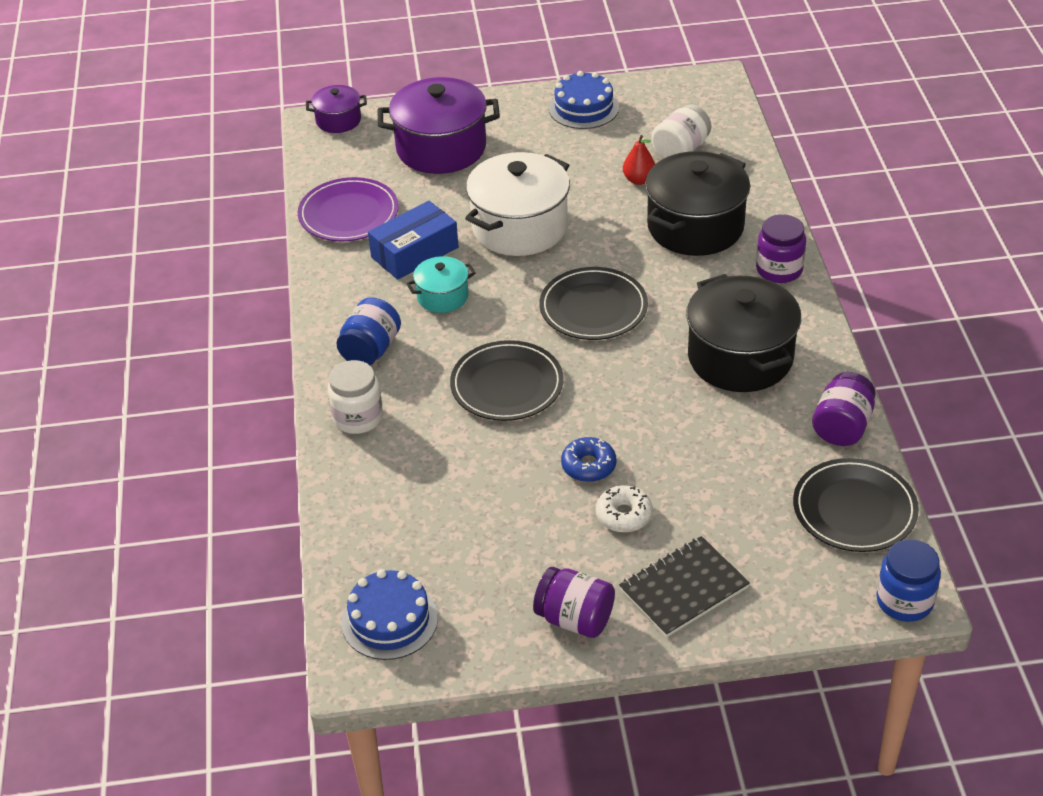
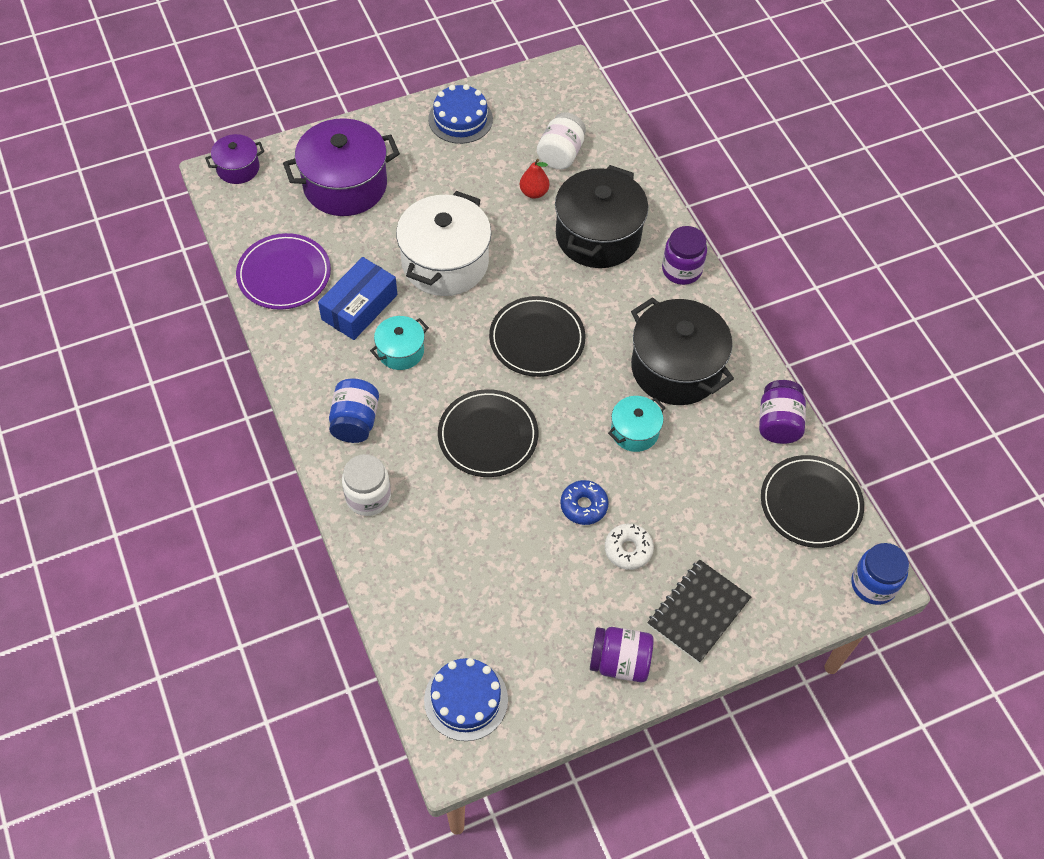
camera: 20 degrees left, 15 degrees up
(671, 407) = (634, 431): none -> turquoise pot

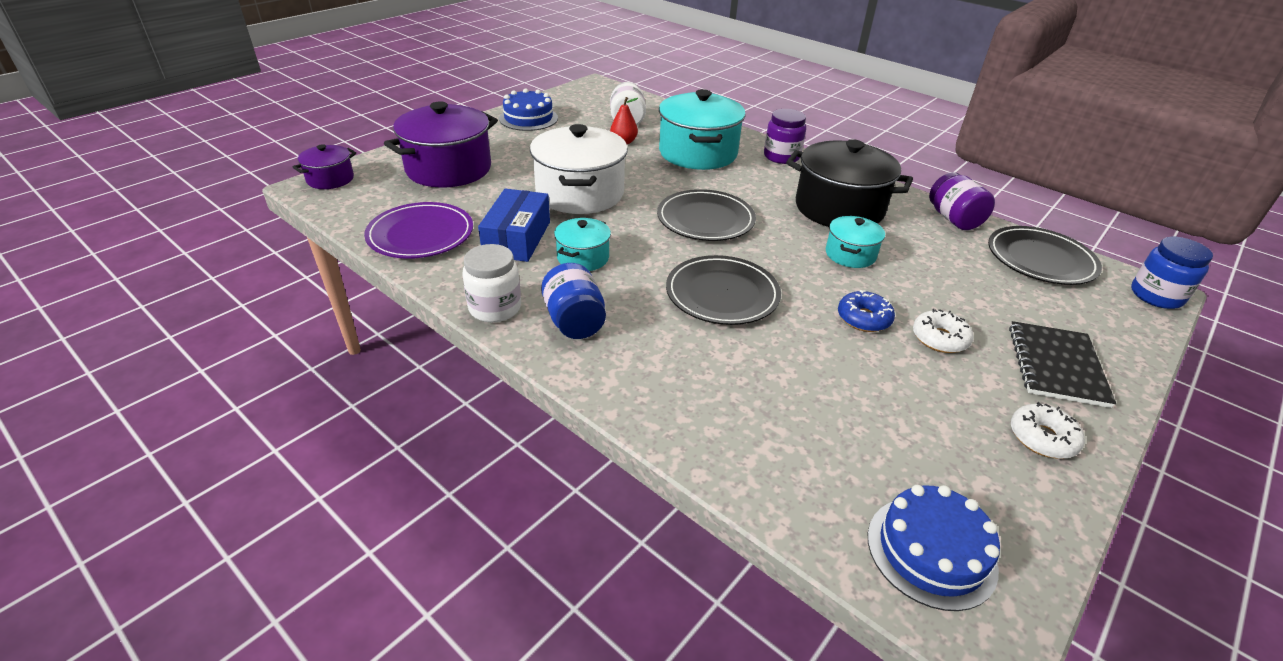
camera: 25 degrees left, 20 degrees down
(368, 497) = (638, 381): white jar -> white jar (495, 308)
(598, 236) = (698, 153): black pot -> turquoise pot
(619, 662) = (1042, 438): purple jar -> white donut

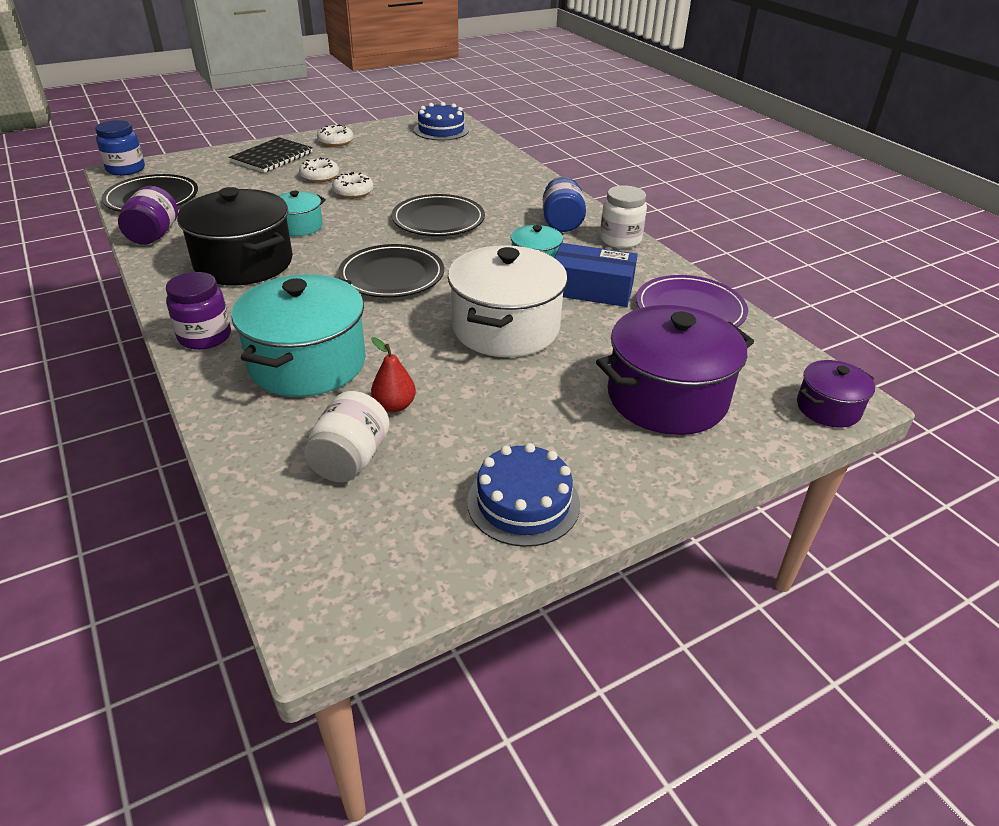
camera: 160 degrees left, 0 degrees up
(517, 238) = (591, 289): blue box -> blue box turned 75 degrees clockwise
(863, 318) = (353, 192): blue donut -> white donut

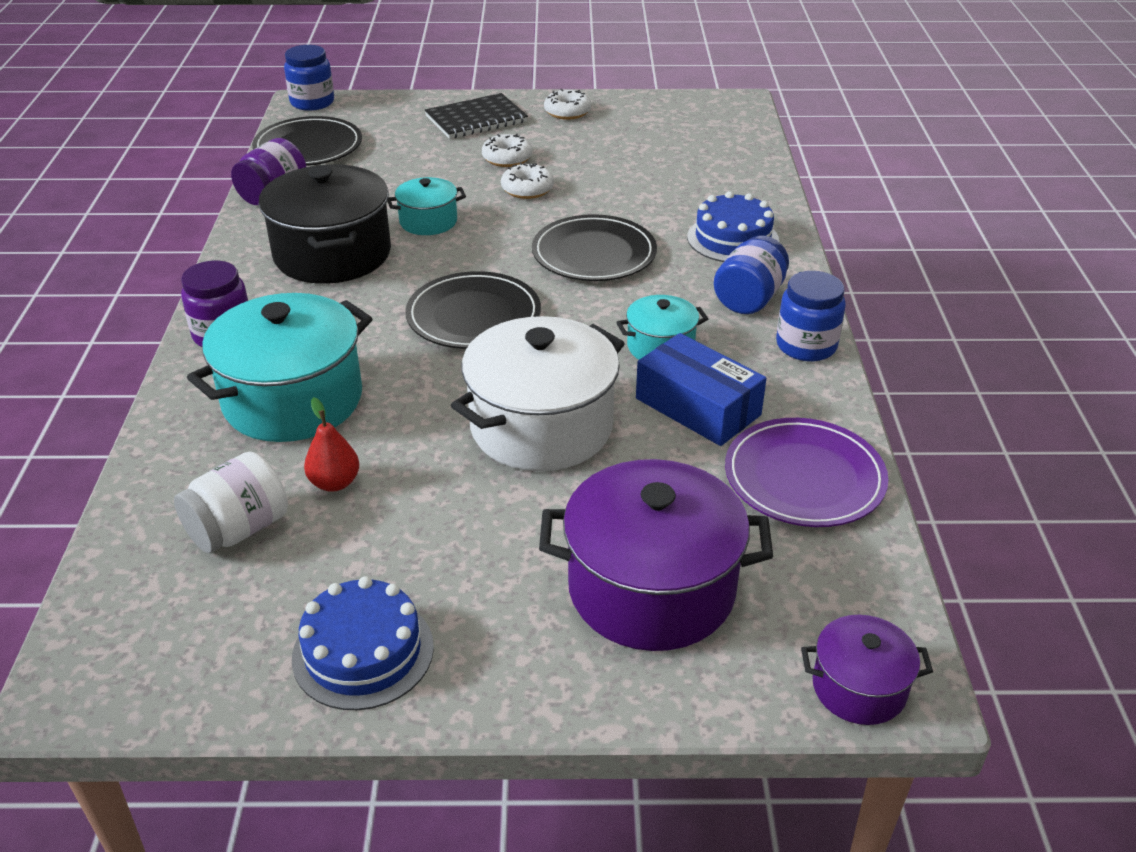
camera: 30 degrees right, 0 degrees up
(441, 130) = (714, 121): blue cake -> blue cake (733, 239)
(620, 240) = (806, 346): white jar -> blue jar

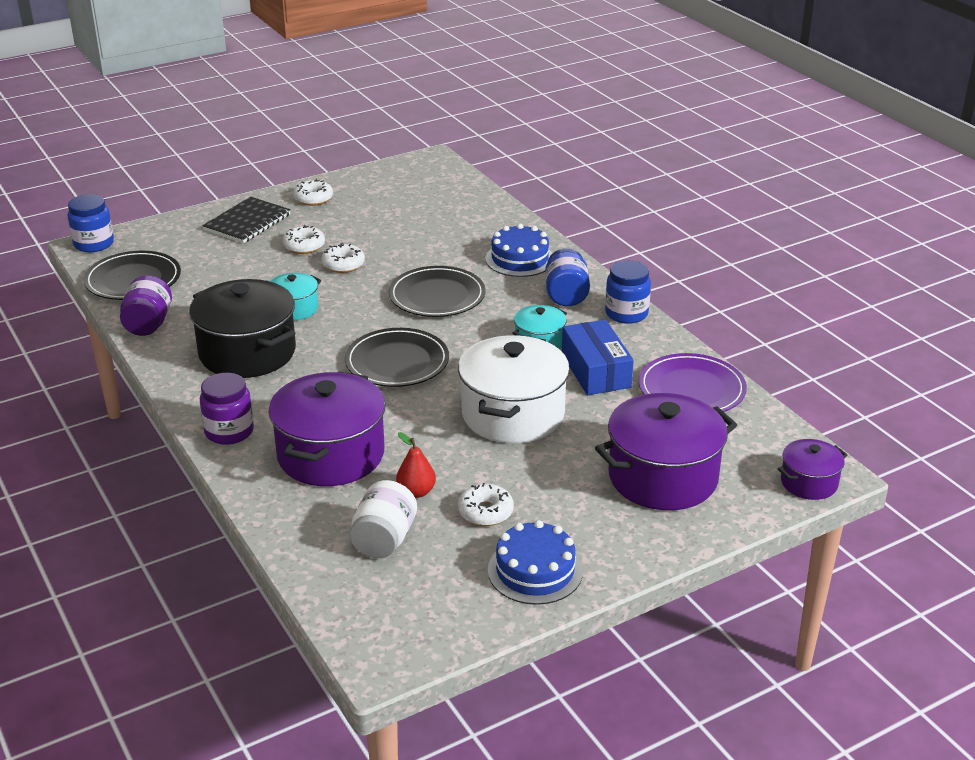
camera: 30 degrees left, 5 degrees down
(293, 400) = (331, 455): turquoise pot -> purple pot
(385, 542) = (485, 512): none -> white donut
(698, 407) = (596, 370): blue box -> blue box turned 60 degrees clockwise

